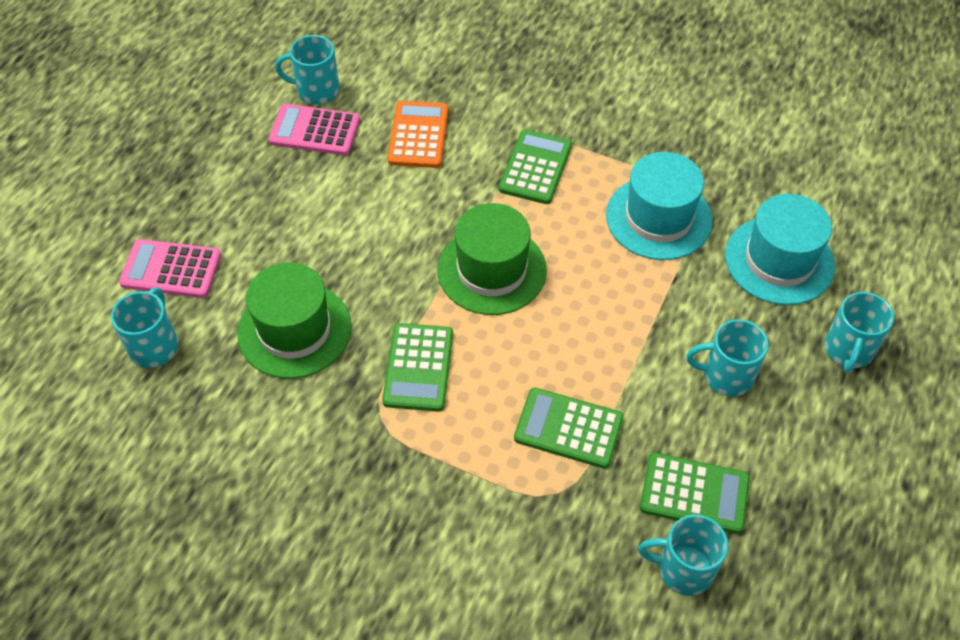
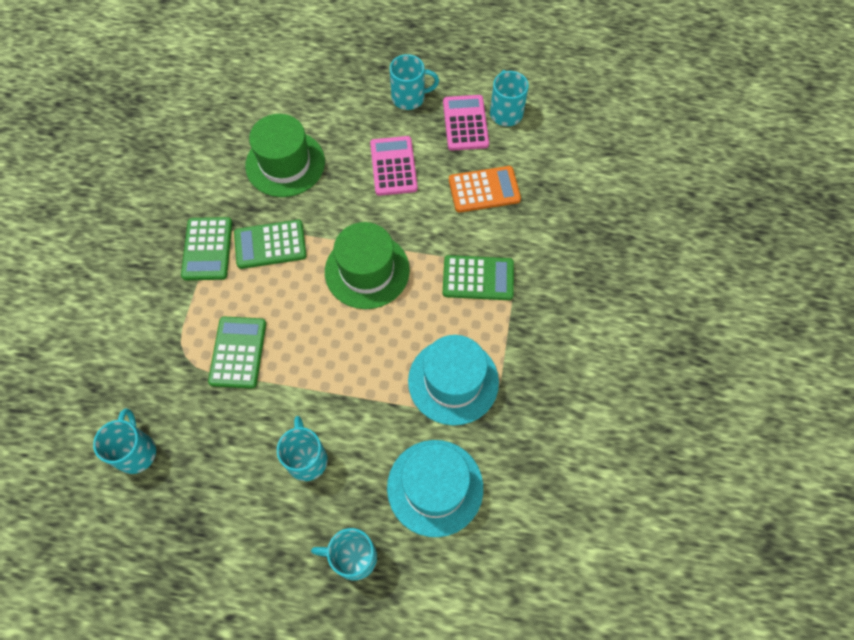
camera: 75 degrees right, 10 degrees up
(154, 346) = (256, 93): turquoise mug -> turquoise mug (409, 97)
(171, 269) = (317, 81): pink calculator -> pink calculator (393, 166)
(694, 493) = (198, 450): green calculator -> green calculator (207, 249)

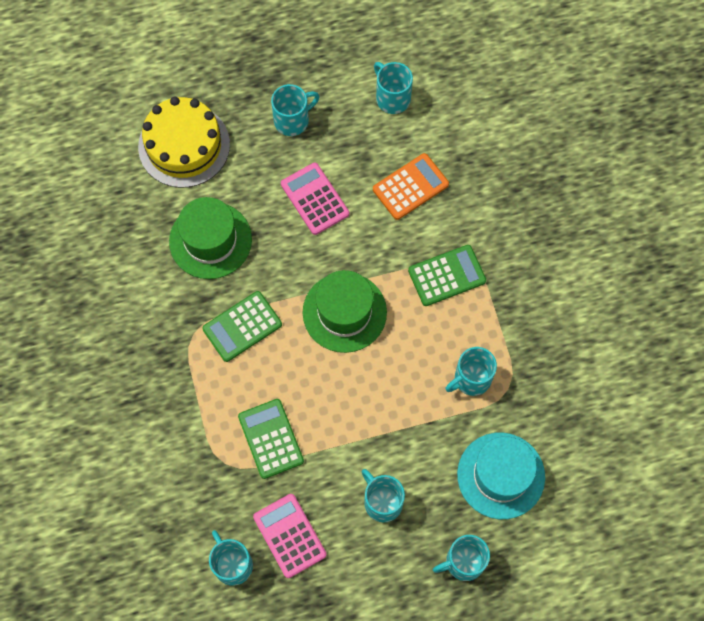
camera: 25 degrees left, 5 degrees up
(207, 249) = (186, 356): green calculator -> none
(307, 82) = (184, 145): none -> yellow cake
(453, 381) = (471, 379): turquoise hat -> turquoise mug
(465, 123) = (359, 125): pink calculator -> pink calculator (289, 535)

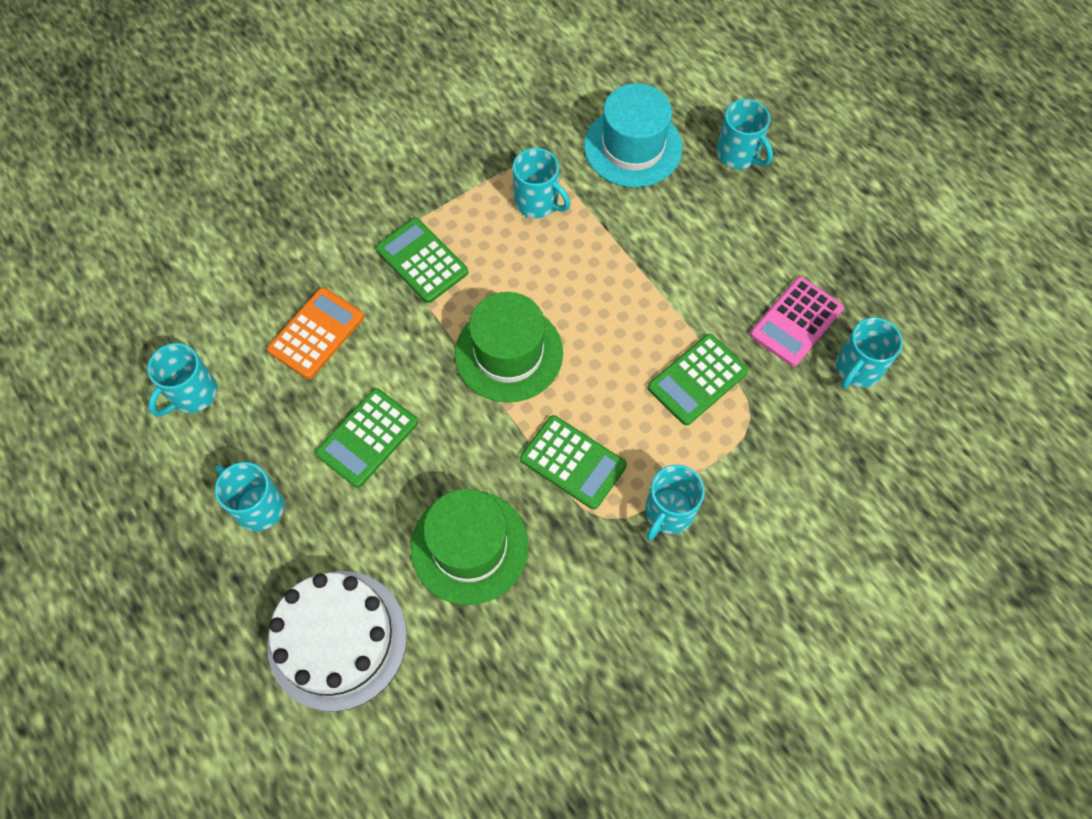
camera: 110 degrees left, 5 degrees down
(184, 145) = (337, 639): yellow cake -> white cake
(315, 199) = (367, 438): pink calculator -> green calculator
(382, 501) = (713, 245): turquoise mug -> turquoise mug (668, 512)
(410, 187) = (316, 333): orange calculator -> orange calculator turned 90 degrees clockwise

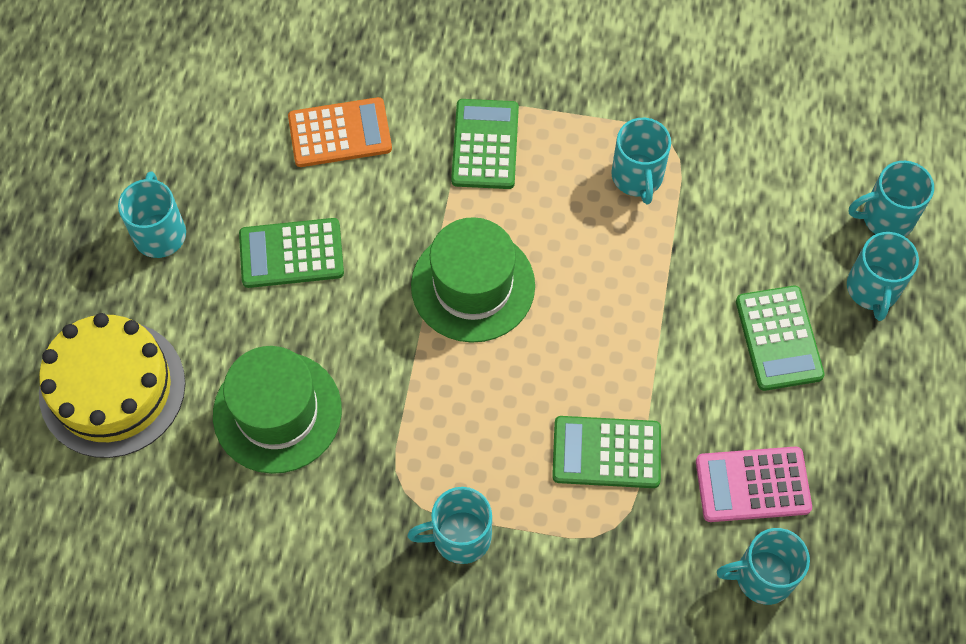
camera: 45 degrees right, 0 degrees up
(192, 394) = (201, 100): turquoise mug -> turquoise mug (886, 217)
(337, 639) = (112, 388): white cake -> yellow cake
(573, 462) = (427, 423): green calculator -> green calculator (778, 338)
(633, 147) = (778, 199): turquoise hat -> none

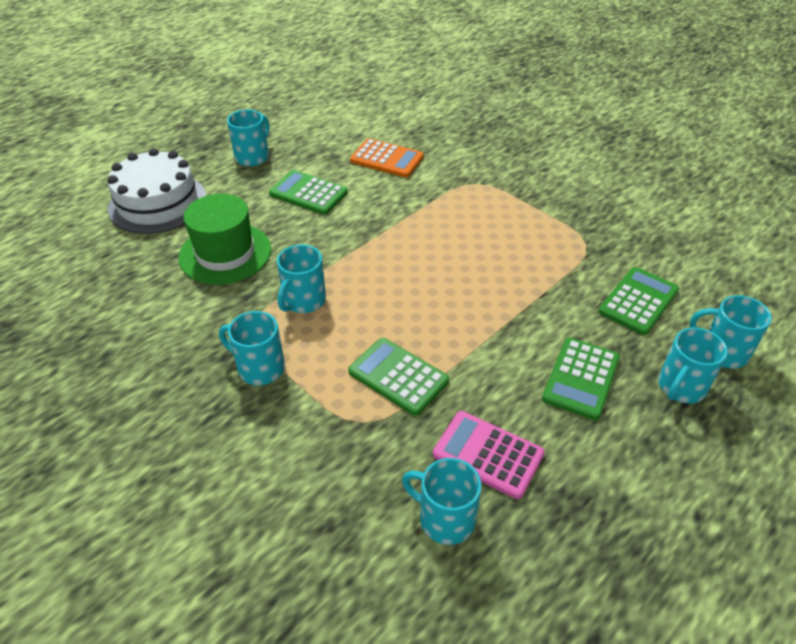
camera: 35 degrees right, 20 degrees down
(112, 388) = (158, 203): yellow cake -> white cake
(473, 285) = (395, 252): green hat -> none
(485, 145) = (464, 197): green calculator -> green calculator (638, 301)
(637, 177) = (548, 250): turquoise mug -> turquoise mug (303, 301)

